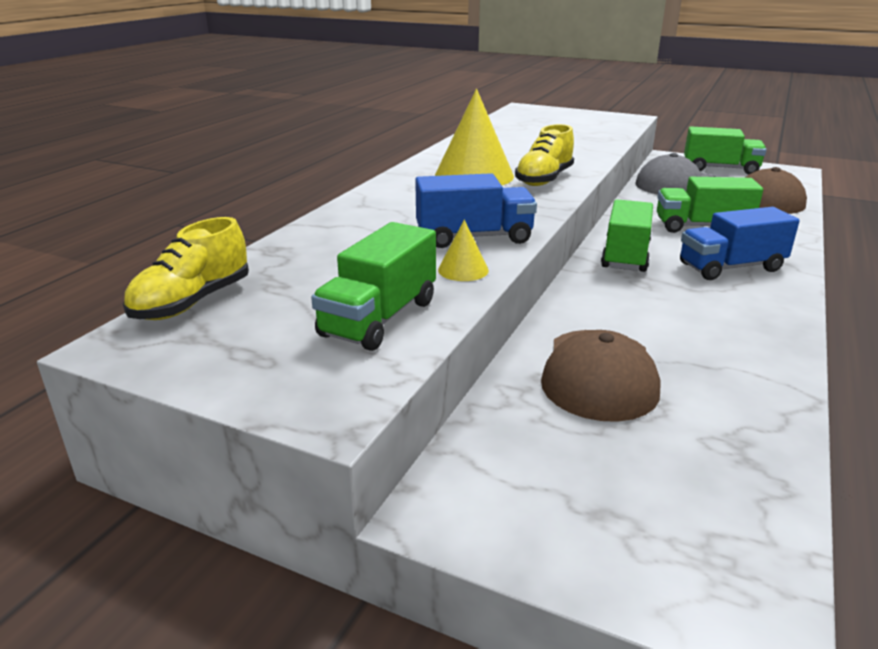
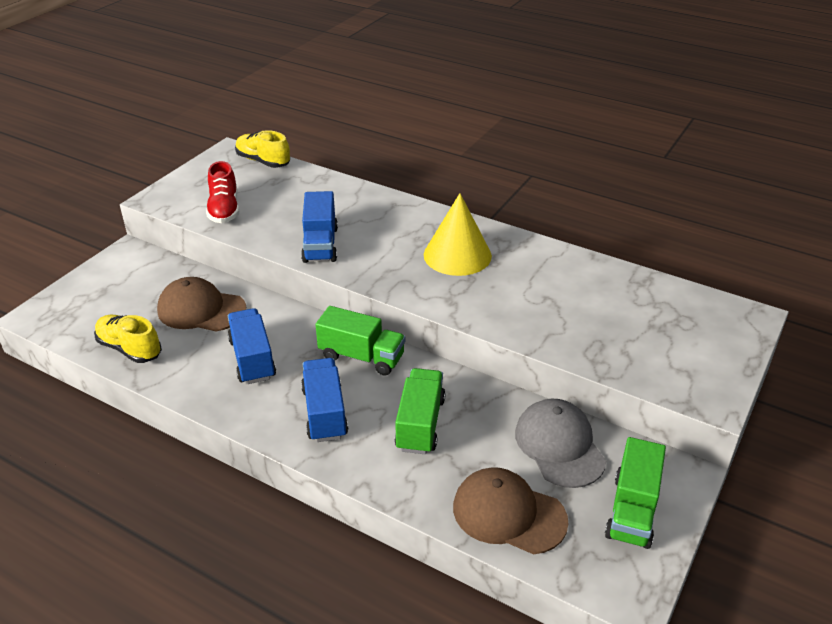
camera: 95 degrees right, 10 degrees up
(379, 318) = (224, 209): green truck -> red shoe
(463, 270) = (271, 237): yellow cone -> none
(544, 179) = (443, 290): yellow shoe -> yellow shoe (130, 349)
(680, 317) = (252, 359): none -> blue truck

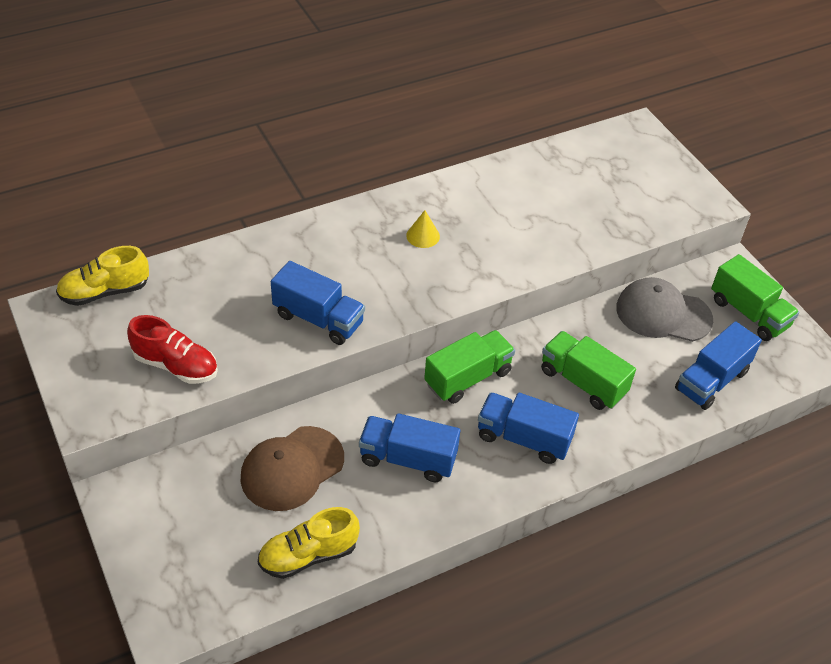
camera: 60 degrees left, 10 degrees up
(457, 255) = (423, 236): yellow cone -> yellow cone, size x0.46
(508, 514) = (711, 380): brown cap -> blue truck

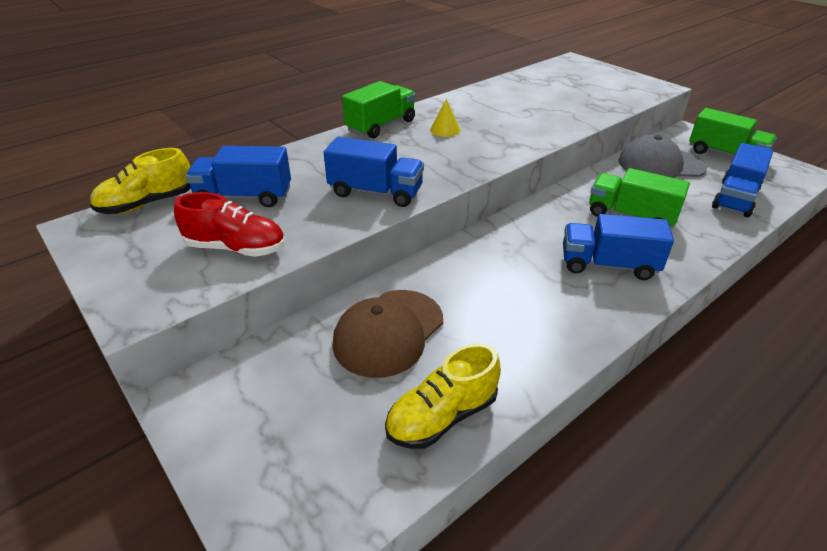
camera: 10 degrees left, 10 degrees down
(408, 459) = (507, 301): blue truck -> blue truck (244, 197)
(468, 378) = (528, 229): green truck -> green truck (381, 126)

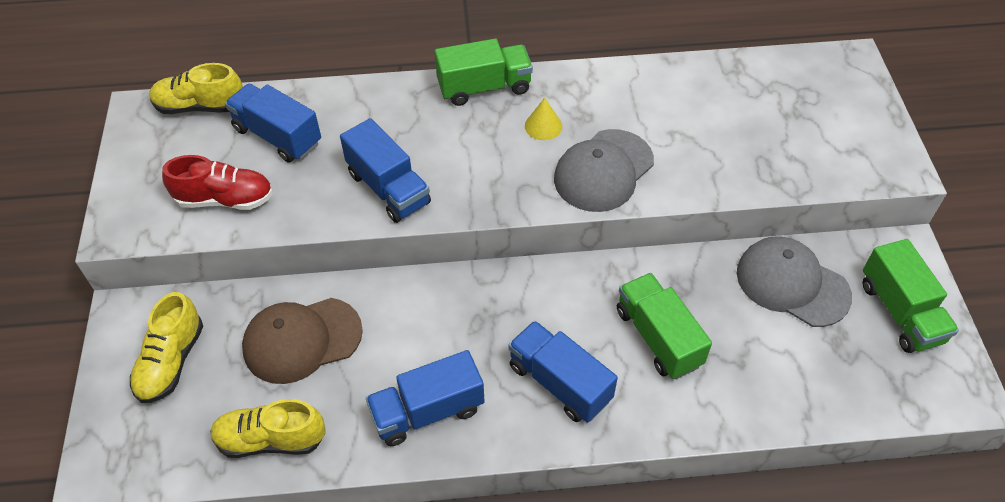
camera: 35 degrees right, 15 degrees up
(236, 248) = (225, 199): red shoe -> red shoe turned 45 degrees counterclockwise
(275, 410) = (171, 361): none -> yellow shoe
(511, 136) = (603, 171): none -> grey cap
(735, 198) = (815, 381): blue truck -> blue truck (427, 411)

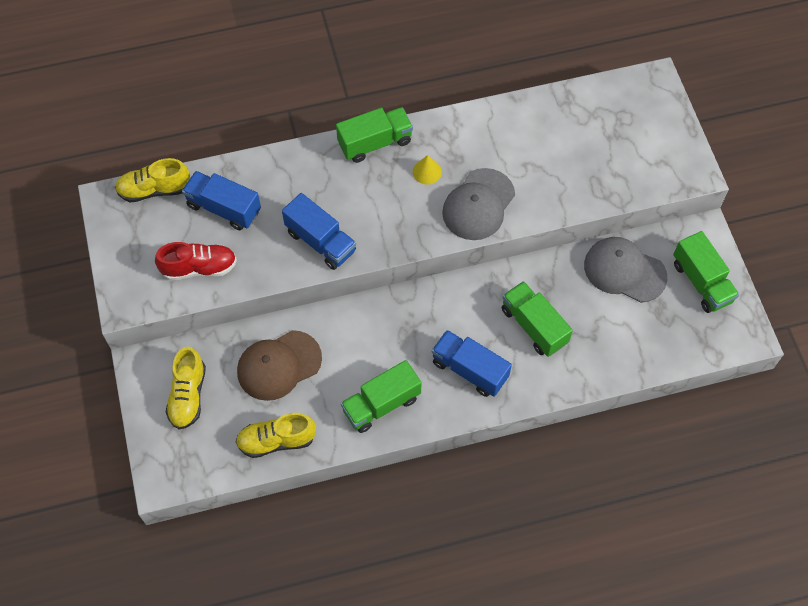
camera: 10 degrees left, 10 degrees up
(427, 411) = (381, 404): blue truck -> green truck

